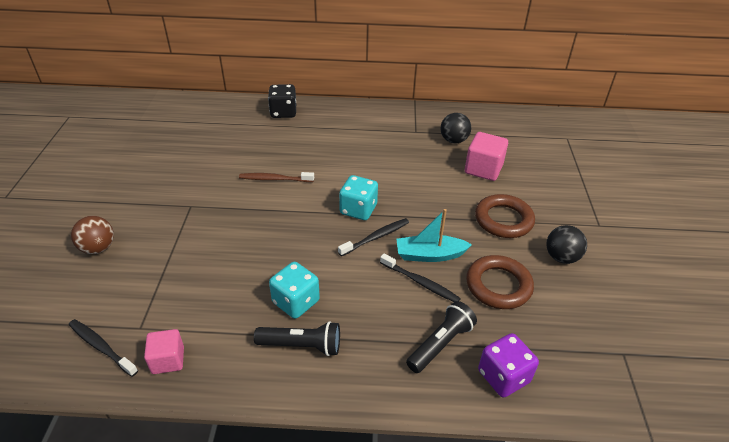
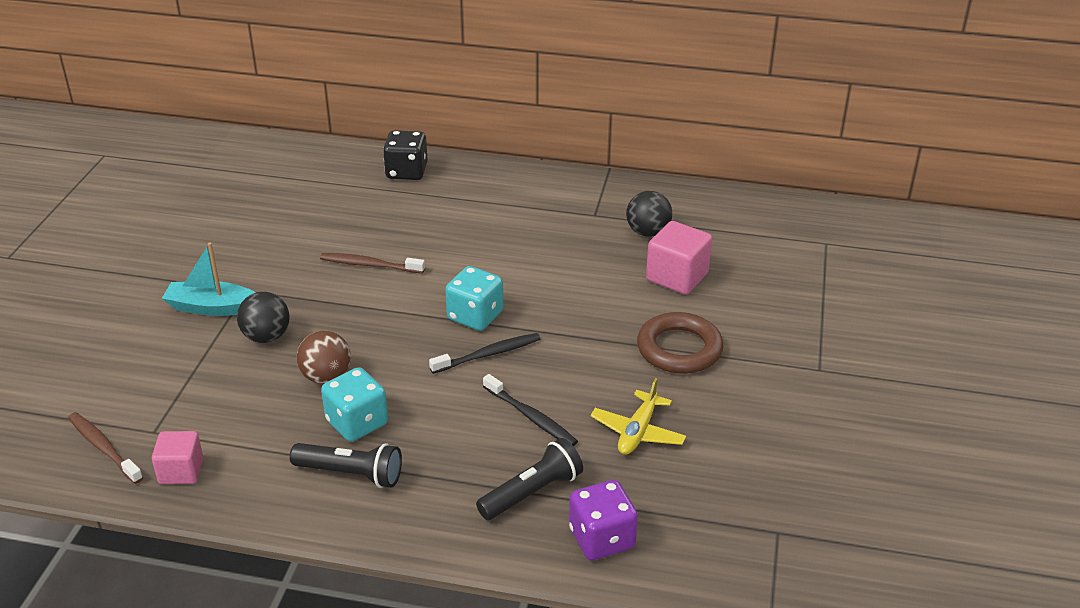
camera: 10 degrees right, 5 degrees down
(98, 248) = (117, 332): brown ball -> brown ball (326, 377)
(101, 347) = (104, 448): black toothbrush -> brown toothbrush
(430, 255) = (556, 384): turquoise boat -> turquoise boat (212, 307)
(498, 285) = (638, 432): brown ring -> yellow plane
(561, 257) = (743, 406): black ball -> black ball (266, 337)

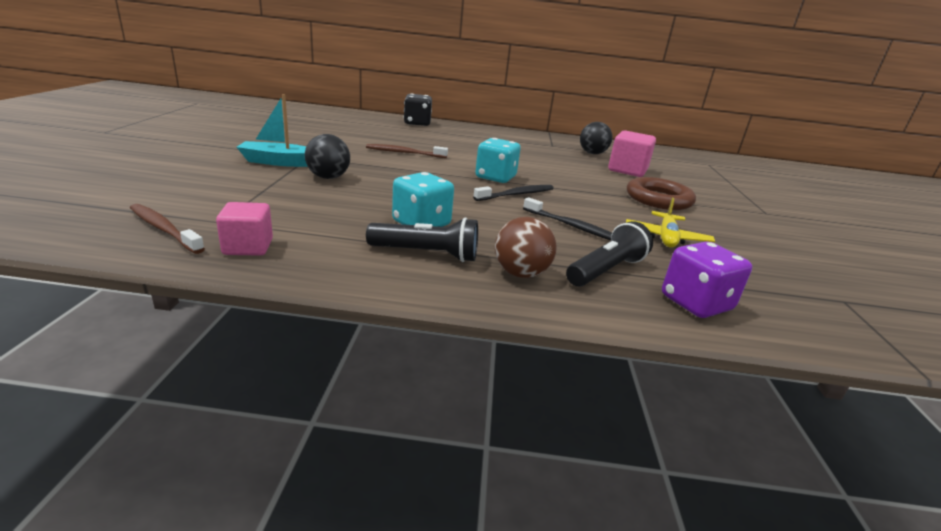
camera: 10 degrees left, 10 degrees down
(326, 377) = (385, 199): brown ball -> brown ball (520, 273)

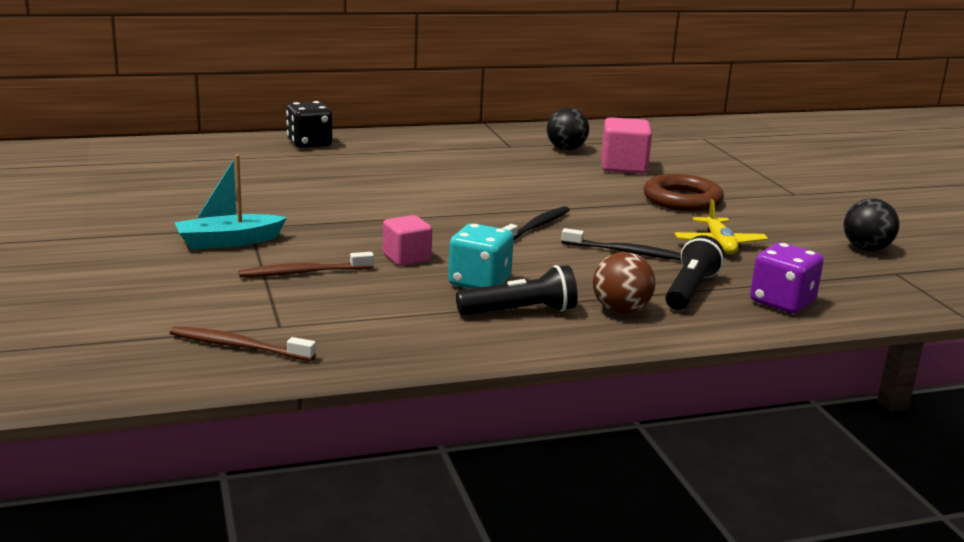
camera: 20 degrees left, 5 degrees down
(248, 247) = (348, 344): pink cube -> pink cube (406, 258)
(328, 177) = (313, 249): black ball -> black ball (866, 249)
(405, 153) = (353, 196): brown toothbrush -> brown toothbrush (304, 272)
(495, 177) = (493, 209): turquoise dice -> none

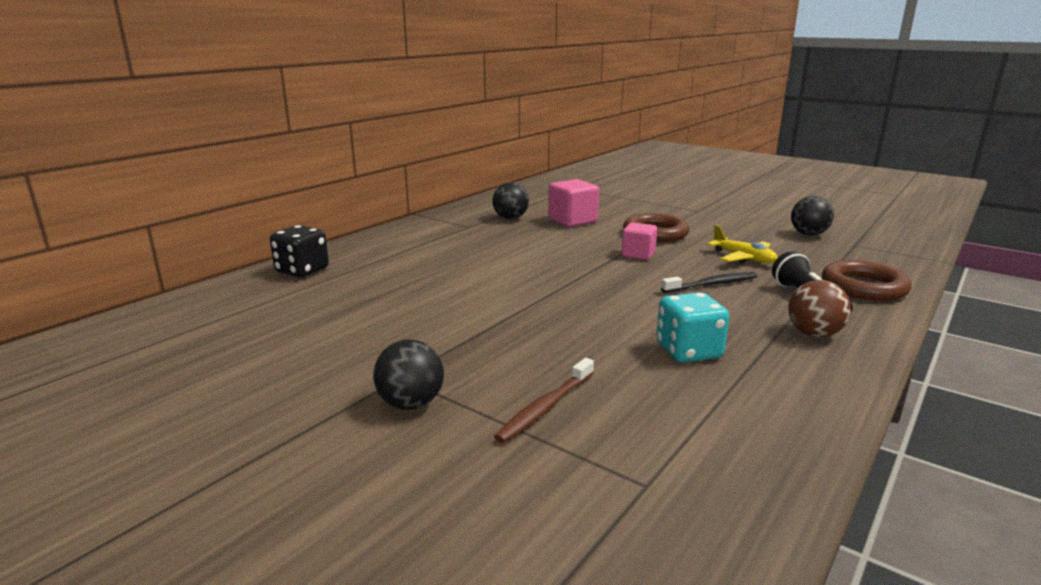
camera: 35 degrees left, 0 degrees up
(228, 242) = (411, 404): turquoise boat -> black ball
(239, 346) = (666, 538): brown toothbrush -> none
(406, 258) = (593, 351): pink cube -> pink cube (638, 254)
(520, 312) = (768, 366): black flashlight -> none
(536, 226) = (619, 285): black toothbrush -> none
(782, 302) = (863, 287): purple dice -> brown ring

